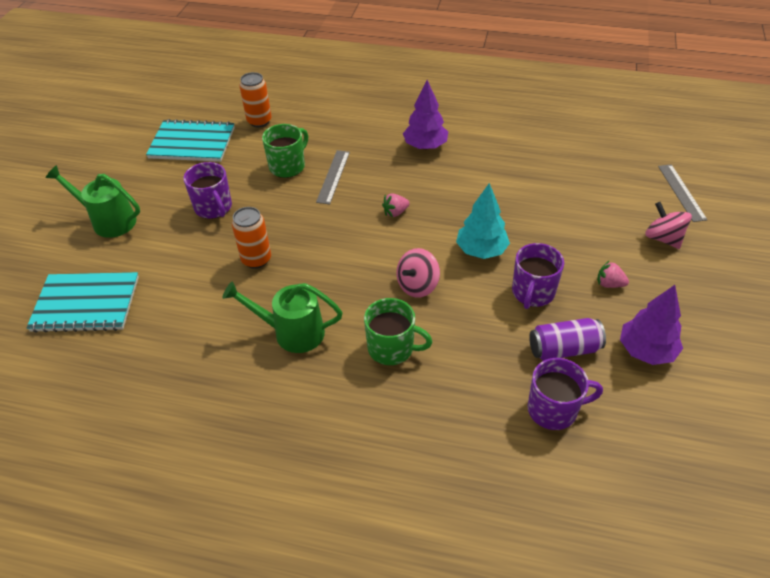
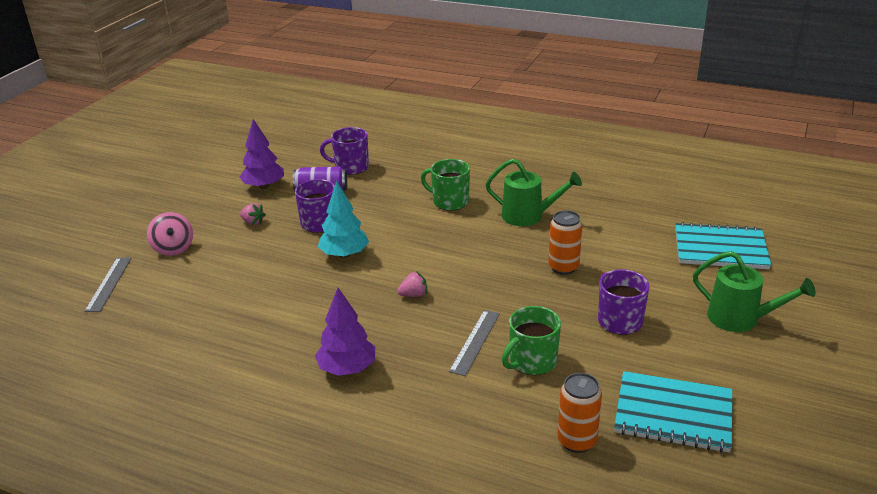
camera: 170 degrees left, 15 degrees down
(417, 285) = (415, 235): pink spinning top -> none

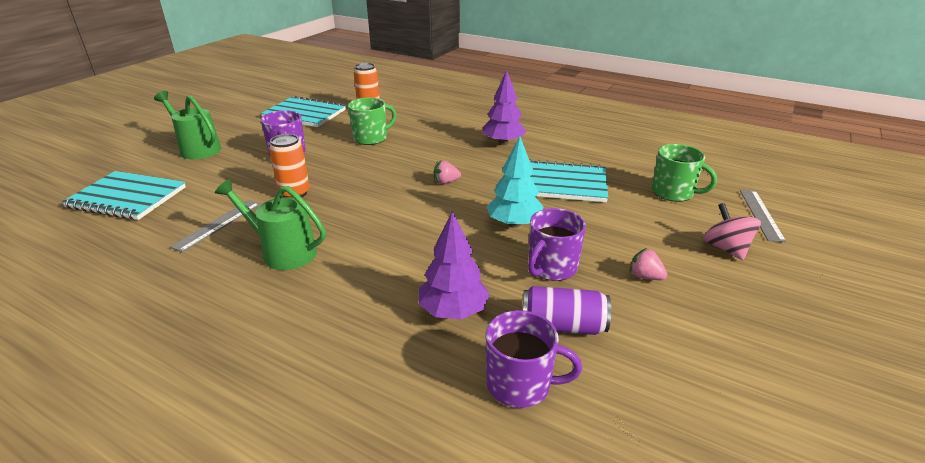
camera: 175 degrees left, 0 degrees up
(264, 186) = (666, 349): purple tree -> purple tree (453, 311)
(287, 304) = (562, 183): none -> turquoise notebook
(449, 201) = (371, 285): green mug -> green mug (673, 193)
(475, 342) = (405, 150): grey ruler -> grey ruler (218, 224)

